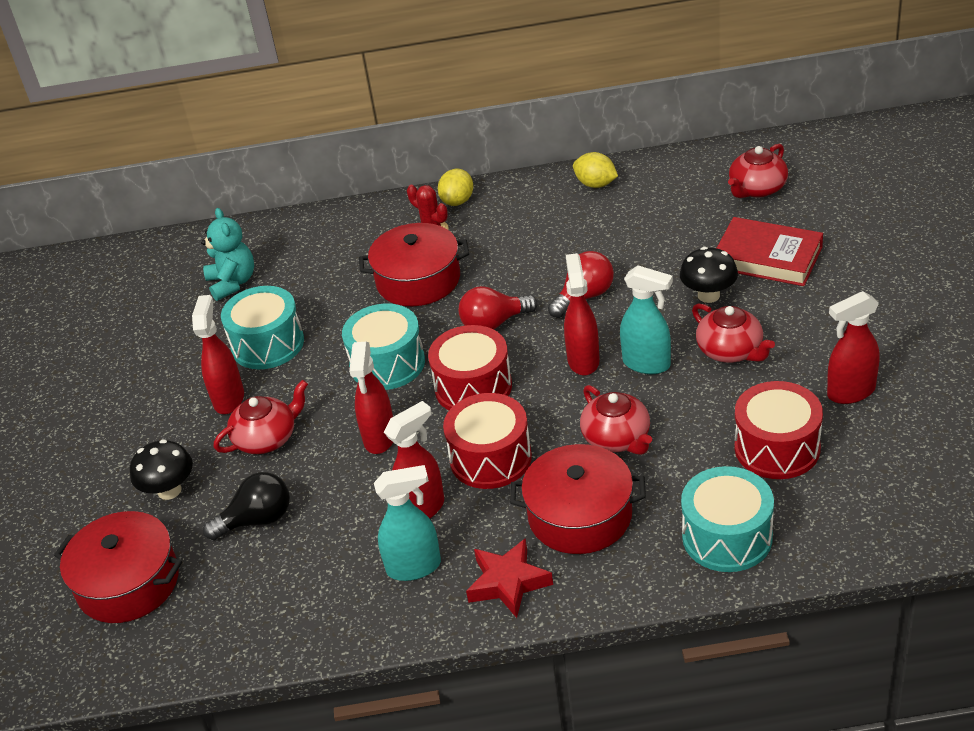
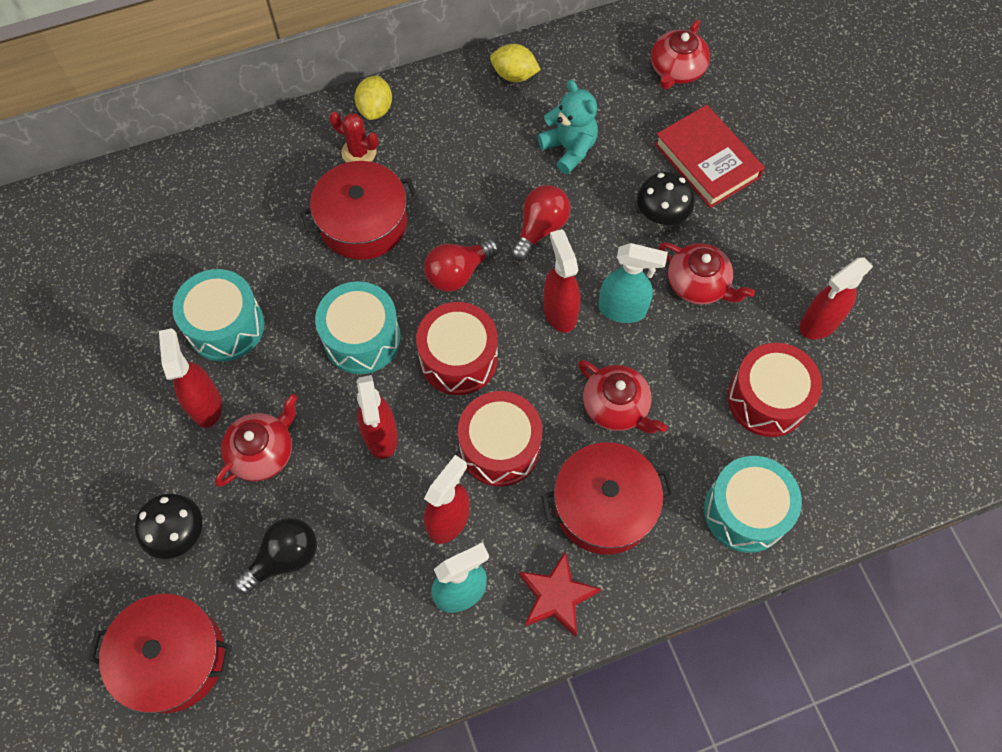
camera: 20 degrees left, 25 degrees up
(232, 283) = (160, 245): turquoise teddy bear -> turquoise teddy bear (569, 149)
(767, 257) = (707, 160): red book -> red book turned 45 degrees clockwise

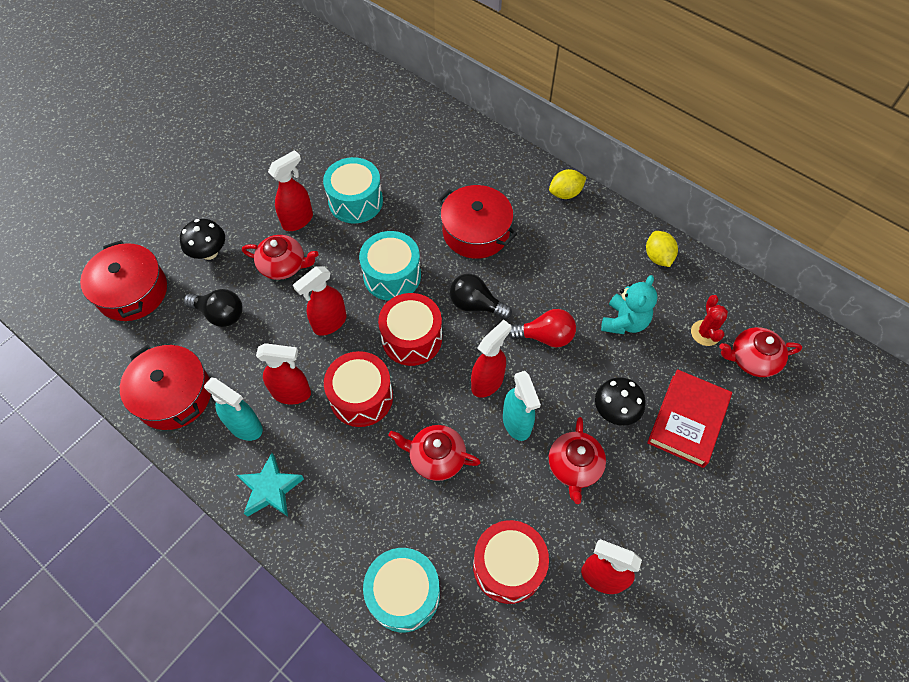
camera: 60 degrees right, 5 degrees down
(359, 152) = (526, 202): red cactus -> red cactus (705, 333)
(458, 273) = (475, 304): red light bulb -> black light bulb
(556, 596) = (271, 489): red star -> turquoise star
(604, 506) = (354, 487): red pot -> red pot (174, 395)
(616, 406) = (436, 457): red teapot -> red teapot turned 90 degrees clockwise

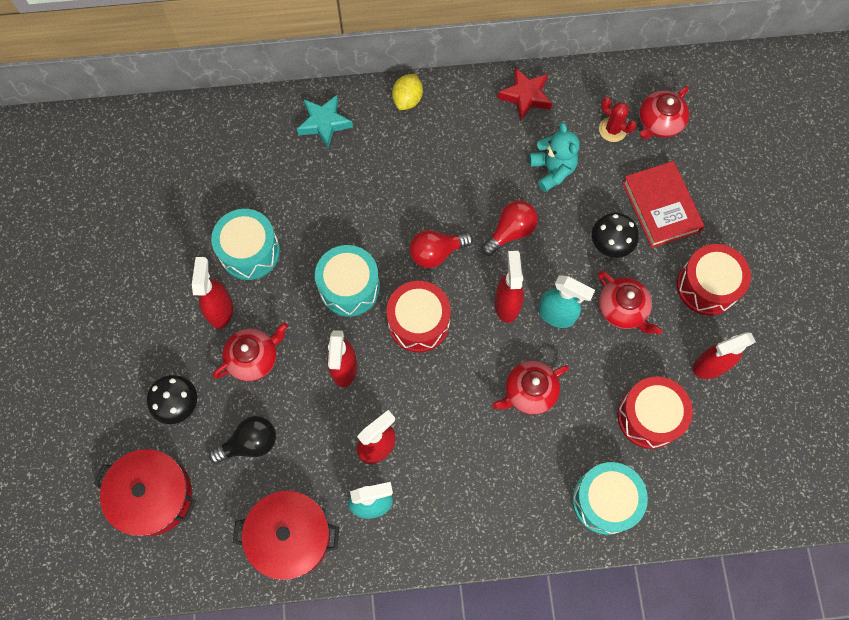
camera: 45 degrees left, 10 degrees up
(271, 489) = (442, 527): turquoise star -> turquoise star (324, 123)
(361, 397) = (431, 400): red drum -> red drum (707, 286)
(475, 304) = (436, 253): black light bulb -> red light bulb
(476, 232) = (374, 193): red pot -> none
(658, 257) = (525, 96): yellow lemon -> red star

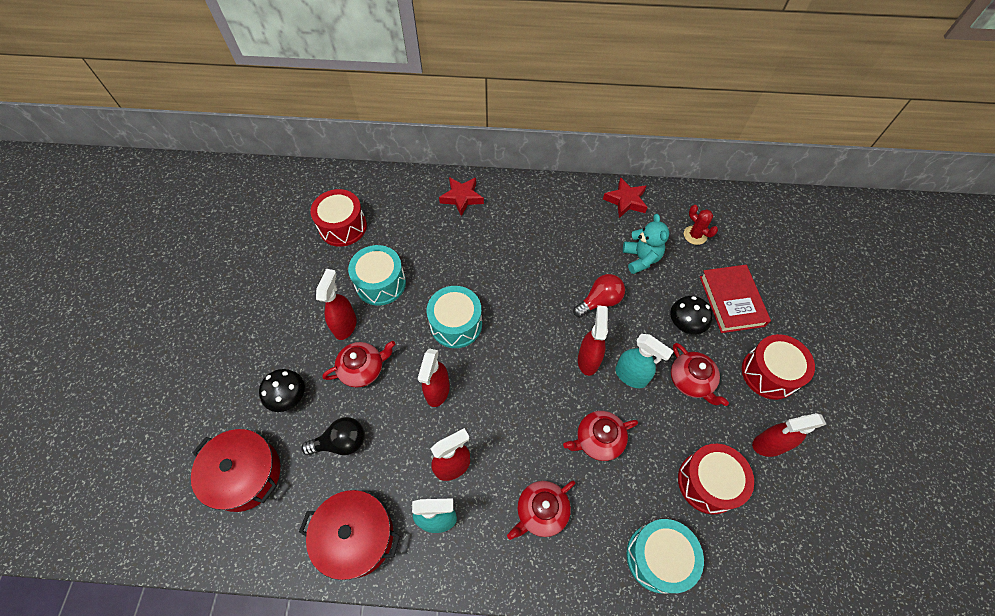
camera: 10 degrees right, 10 degrees down
(324, 123) = (462, 198): turquoise star -> red star
(407, 99) = (530, 190): yellow lemon -> none
(418, 322) = (509, 362): red drum -> red drum (343, 227)
(436, 253) = (534, 308): red light bulb -> none
(659, 122) = (735, 235): red teapot -> red teapot (541, 511)

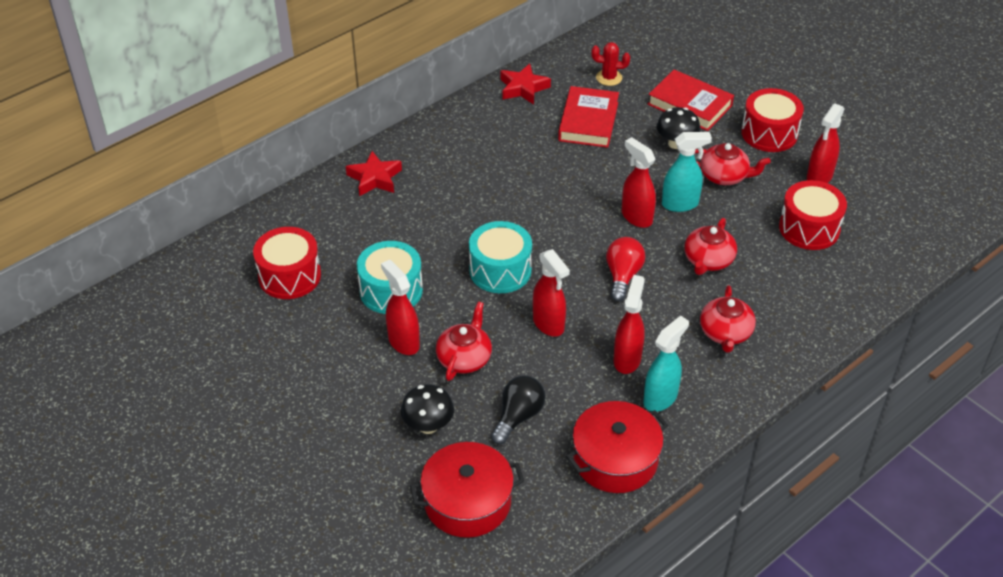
camera: 45 degrees left, 15 degrees down
(599, 301) = (594, 172): red light bulb -> red light bulb (623, 276)
(641, 258) = (588, 121): turquoise teddy bear -> red book
(658, 557) = (831, 295): turquoise drum -> none

